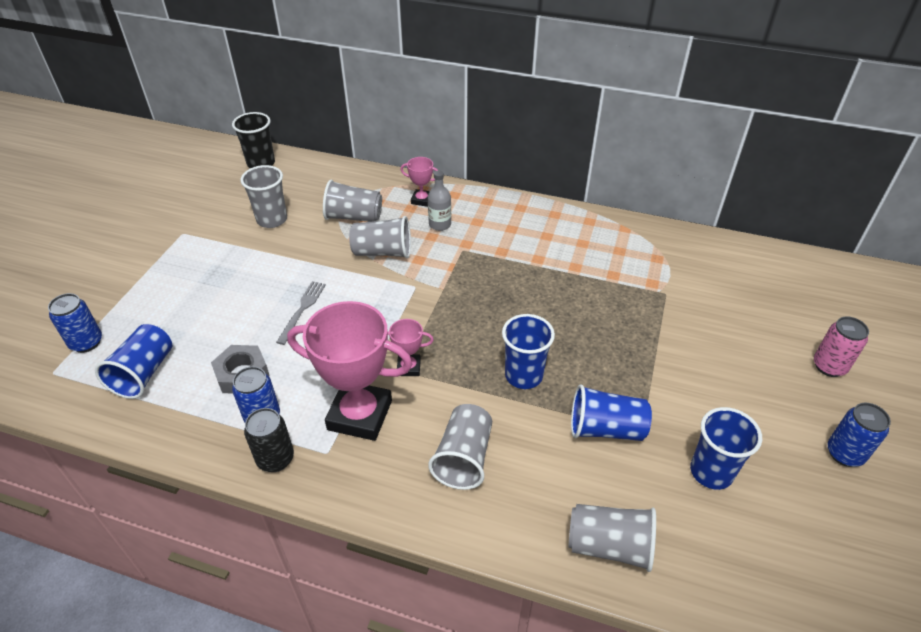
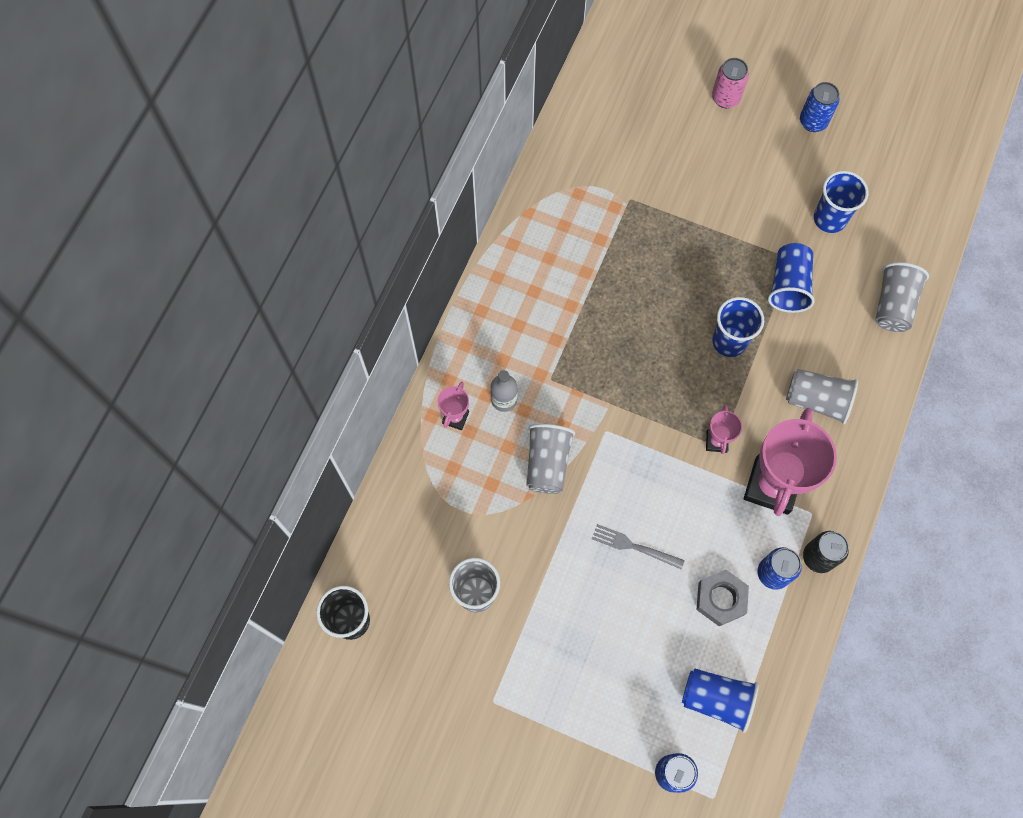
camera: 85 degrees left, 25 degrees up
(354, 217) = (480, 496): grey cup -> none

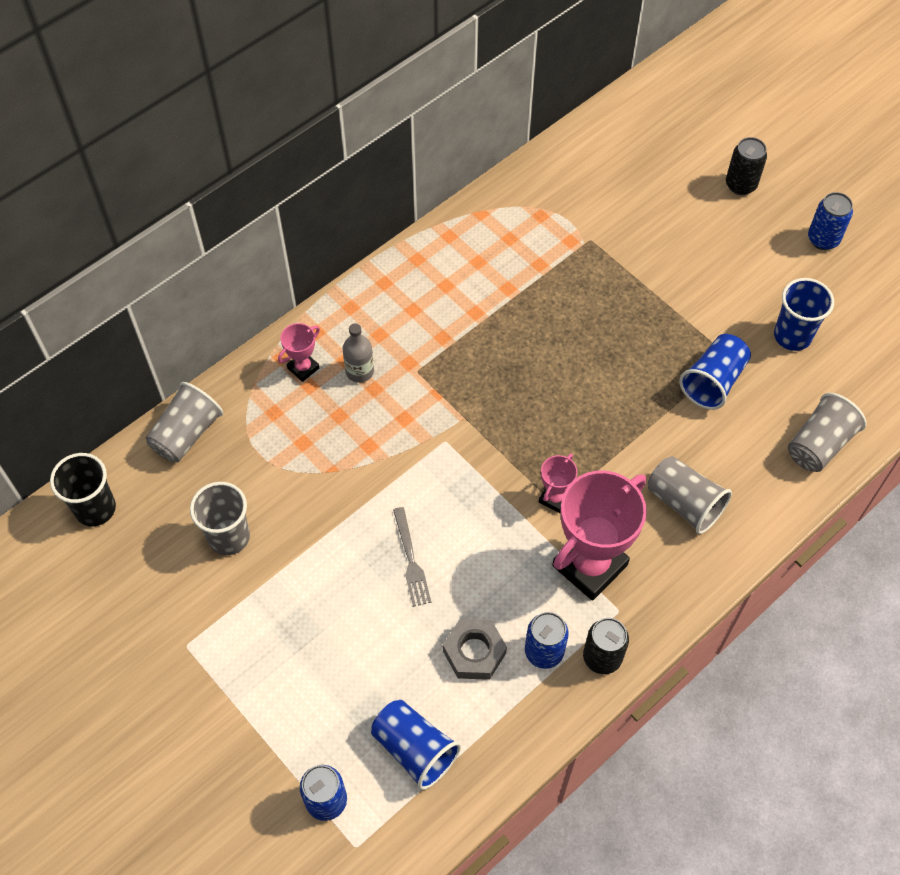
camera: 25 degrees right, 10 degrees down
(547, 463) = (369, 447): grey cup -> grey cup (187, 434)
(633, 546) = (411, 561): grey fork -> grey fork turned 150 degrees counterclockwise
(725, 98) = (740, 185): pink can -> black can
(729, 341) = (620, 409): blue cup -> none

